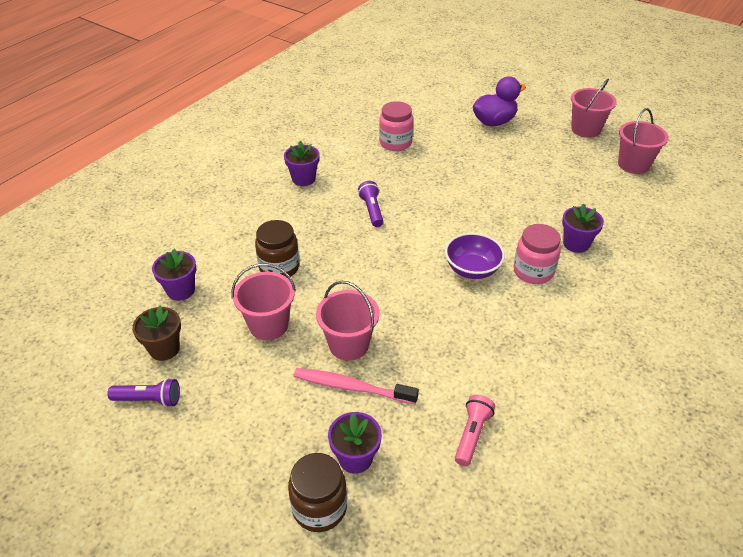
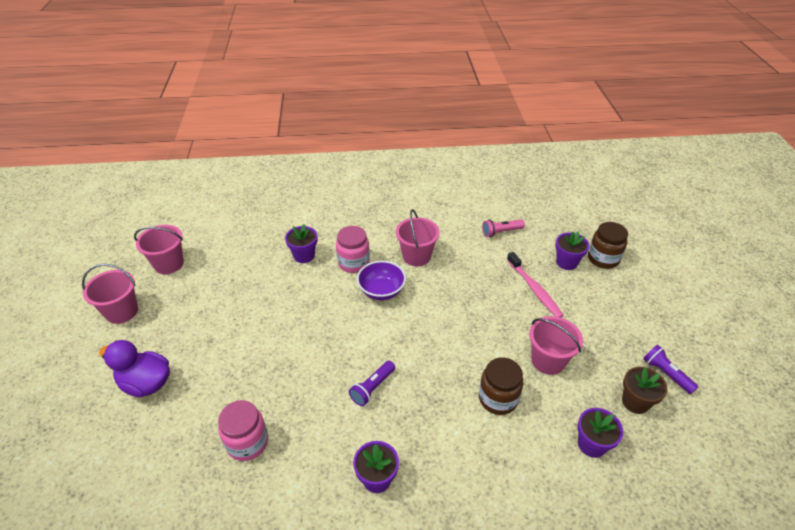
camera: 130 degrees left, 0 degrees up
(348, 344) = (511, 310): pink bucket -> pink bucket (416, 256)

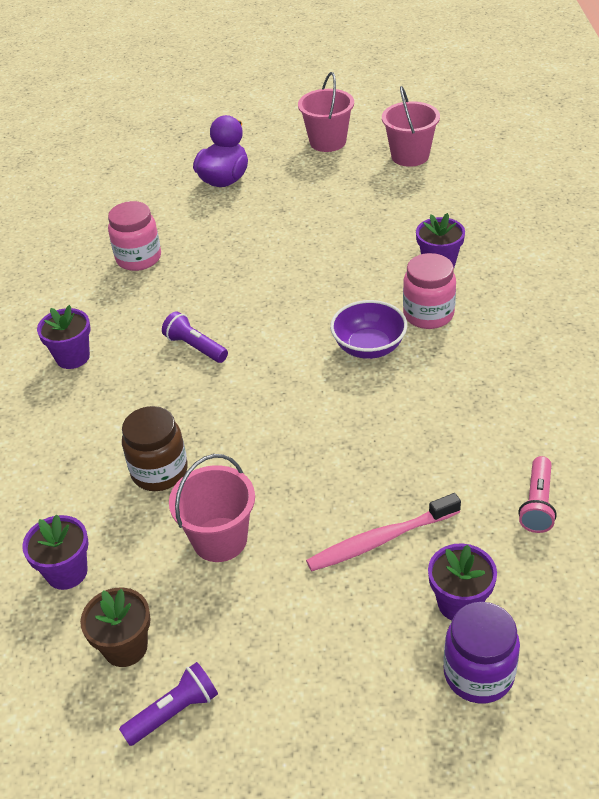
camera: 95 degrees right, 0 degrees up
(416, 256) = (452, 384): pink bucket -> none
(501, 232) = (537, 504): pink flashlight -> pink flashlight turned 150 degrees counterclockwise
(603, 259) = (478, 674): brown jar -> purple jar

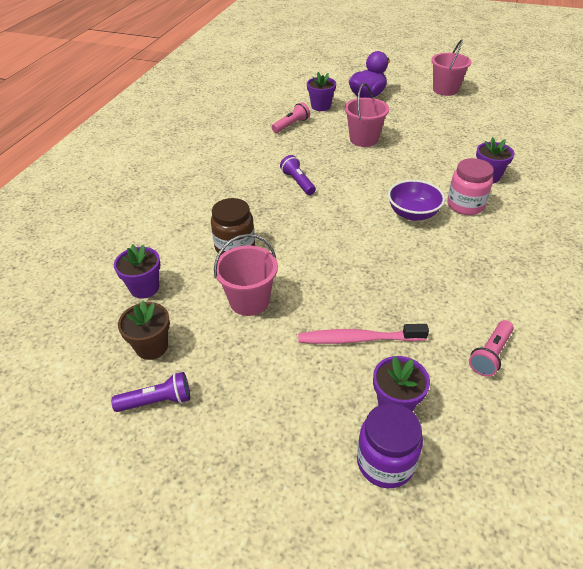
camera: 20 degrees right, 0 degrees up
(72, 357) = (221, 167): purple flower pot -> purple flower pot (320, 106)
(138, 258) = (291, 125): pink jar -> pink flashlight
(410, 156) = (498, 109): pink bucket -> pink bucket (364, 139)

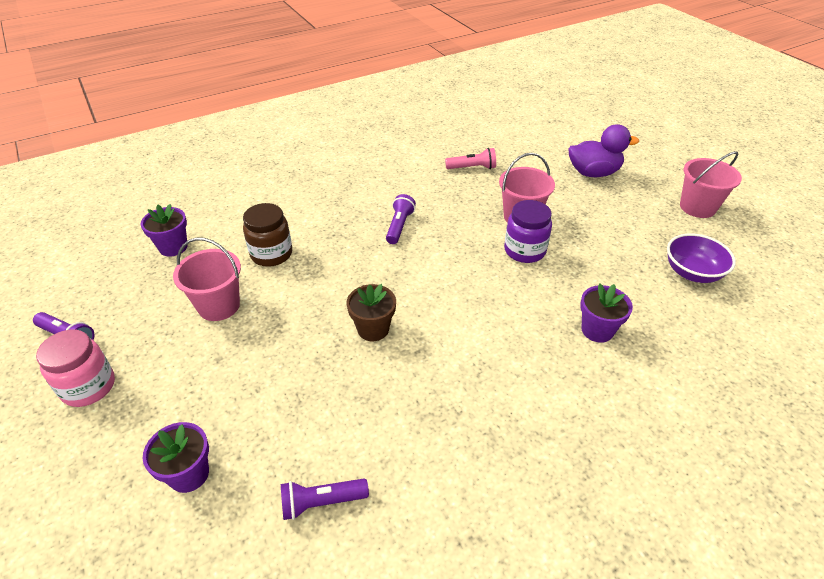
camera: 40 degrees right, 0 degrees up
(152, 347) = (117, 295): brown flower pot -> brown flower pot (373, 329)
(320, 106) = (527, 162): purple flower pot -> none
(358, 339) = (243, 397): pink toothbrush -> none
(385, 462) = (116, 511): purple jar -> purple jar (524, 251)
(413, 213) = (457, 319): purple bowl -> purple bowl (692, 273)
(465, 205) = (524, 344): pink jar -> pink jar (88, 387)
(490, 354) = (321, 502): pink flashlight -> purple flashlight

